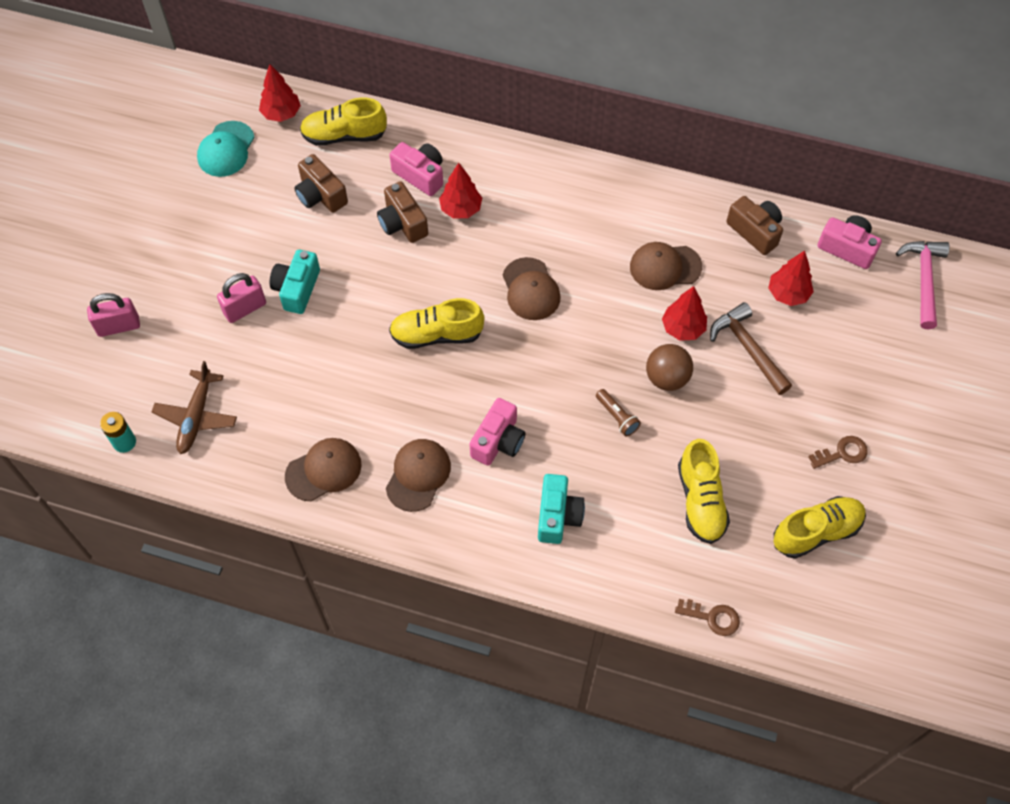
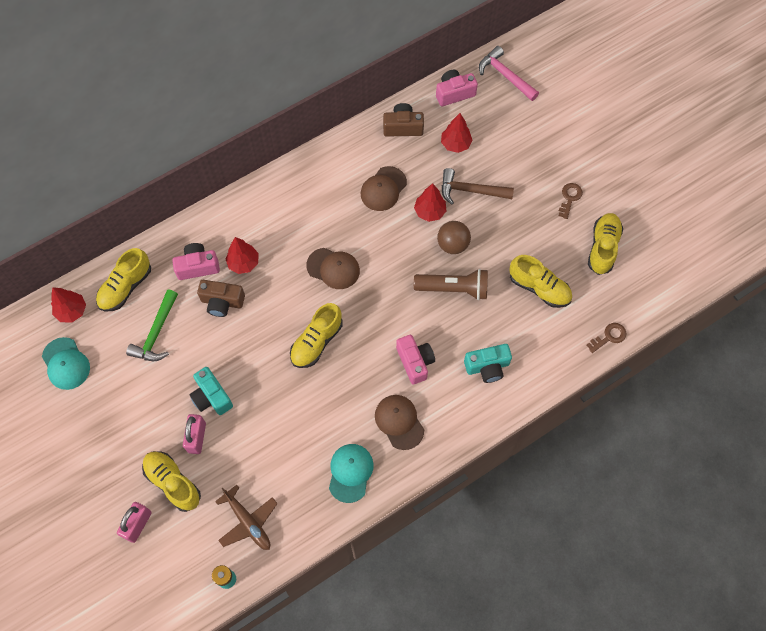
camera: 50 degrees left, 5 degrees up
(183, 323) = (173, 483): none -> yellow shoe
(320, 195) = (156, 333): brown camera -> green hammer
(324, 470) = (350, 472): brown cap -> turquoise cap
(558, 516) = (487, 367): turquoise camera -> turquoise camera turned 120 degrees clockwise
(617, 417) = (454, 288): brown flashlight -> brown flashlight, size x1.91

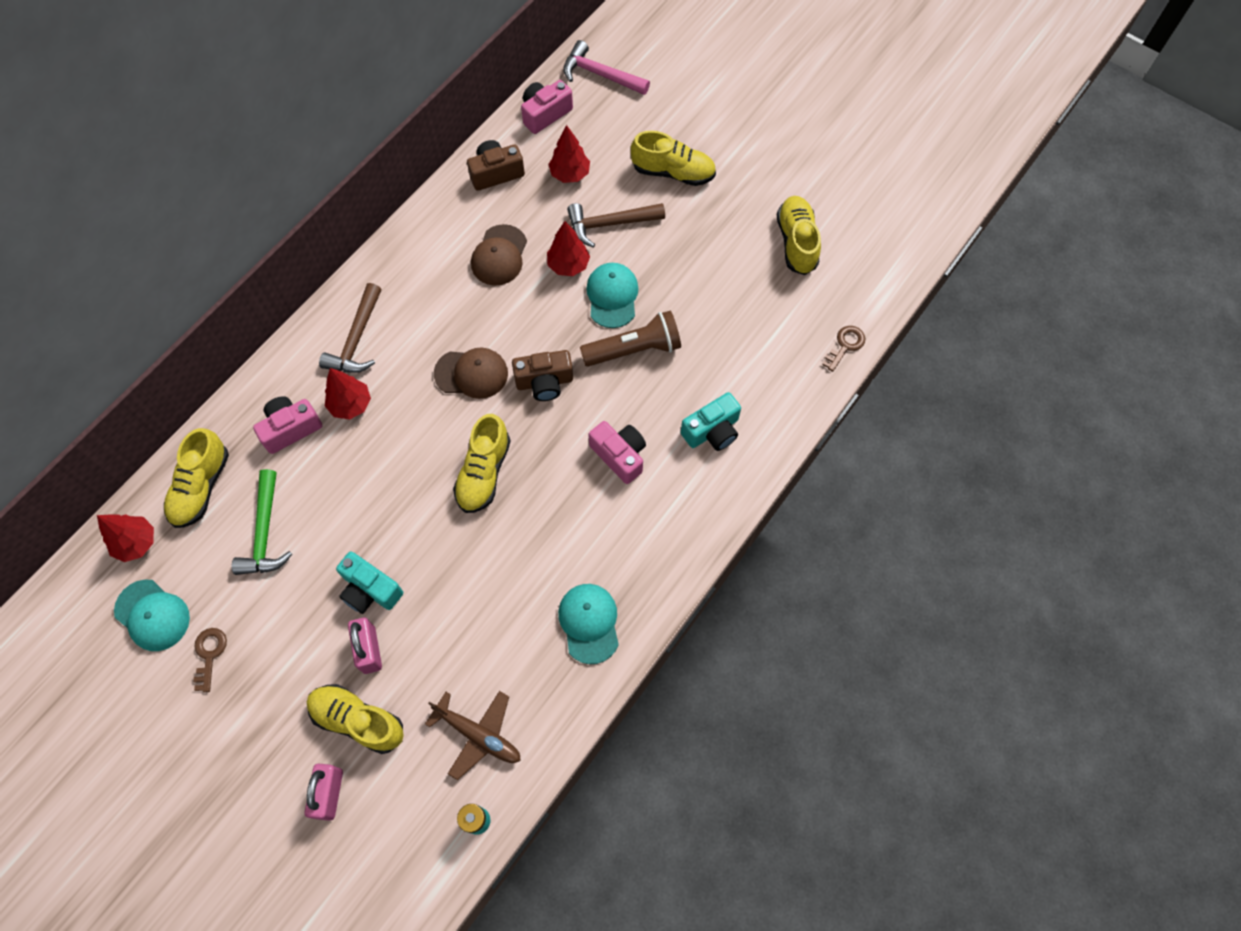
camera: 20 degrees left, 0 degrees up
(222, 302) = (340, 463): brown camera -> brown camera (544, 382)
(263, 218) = (357, 339): none -> brown hammer
(399, 422) = (628, 537): brown cap -> none
(452, 244) = (612, 296): brown ball -> turquoise cap
(539, 288) = (738, 314): yellow shoe -> yellow shoe (673, 172)
(569, 198) = (734, 196): brown key -> brown key (209, 654)

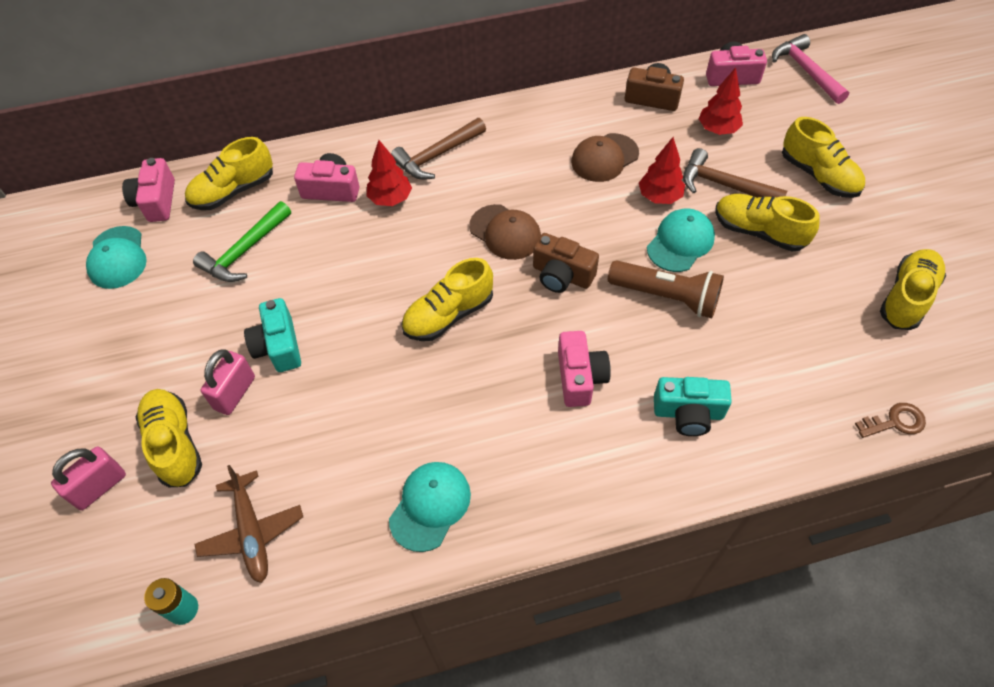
camera: 40 degrees right, 10 degrees down
(136, 543) = (156, 201): red tree -> pink camera
(209, 654) = (125, 312): brown key -> none
(662, 250) = (758, 232): none -> yellow shoe

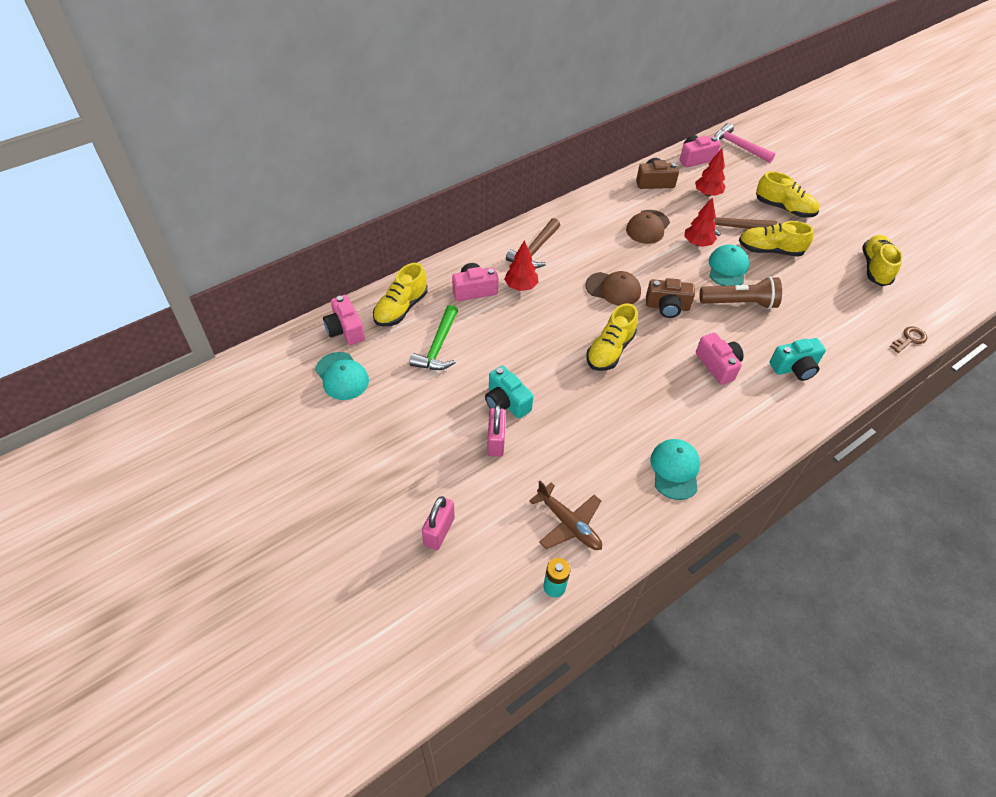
camera: 25 degrees left, 5 degrees down
(175, 444) = (475, 486): yellow shoe -> none

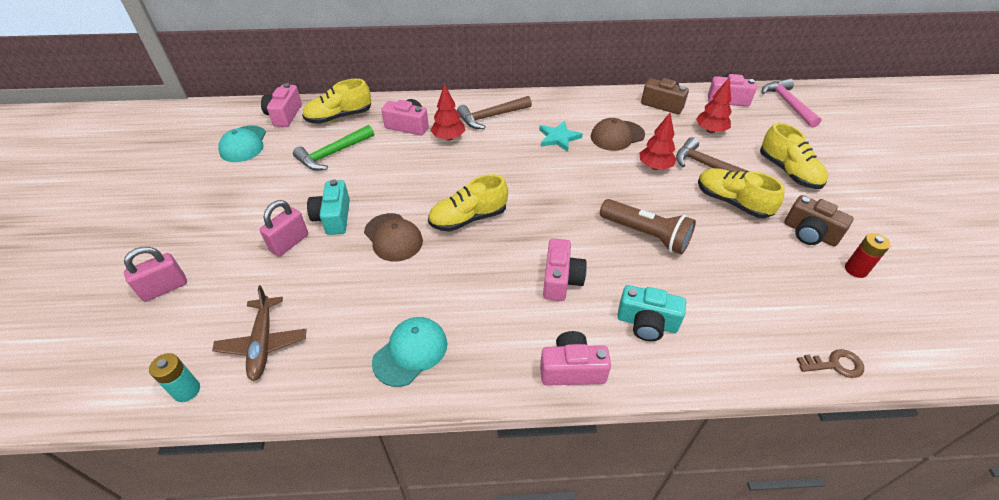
camera: 35 degrees right, 5 degrees down
(607, 248) = (558, 138): none -> turquoise star
(613, 289) = (528, 171): brown cap -> brown cap (393, 237)
(667, 307) = (564, 206): brown camera -> brown camera (809, 233)
(727, 268) = (665, 199): turquoise cap -> none
(780, 423) = (572, 369): none -> pink camera
(875, 268) = (856, 269): yellow shoe -> red battery

